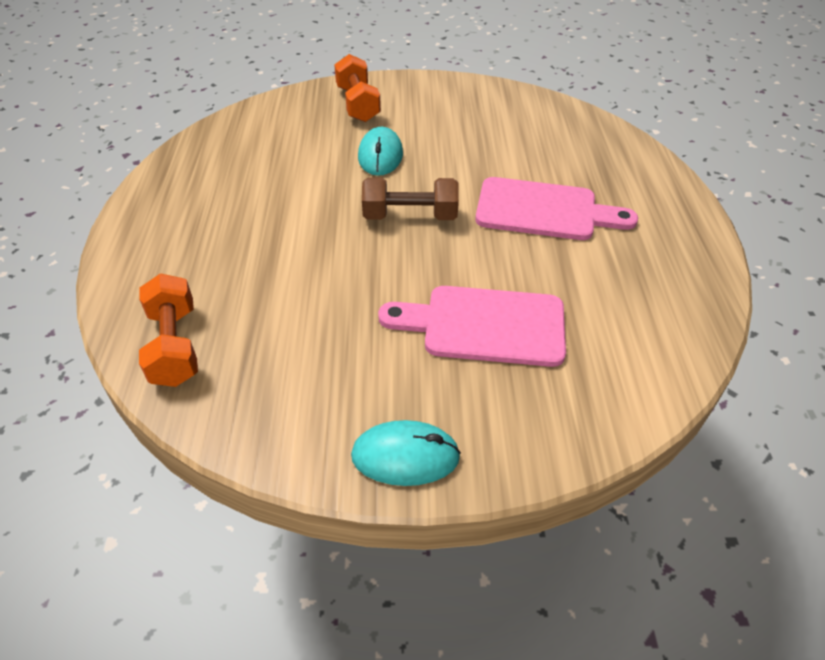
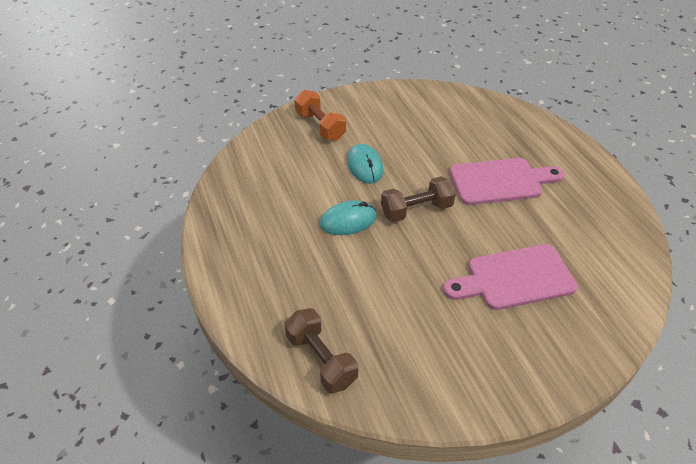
camera: 20 degrees left, 0 degrees up
(174, 346) = (321, 359): orange dumbbell -> brown dumbbell
(405, 456) = (522, 385): turquoise mouse -> turquoise mouse (348, 221)

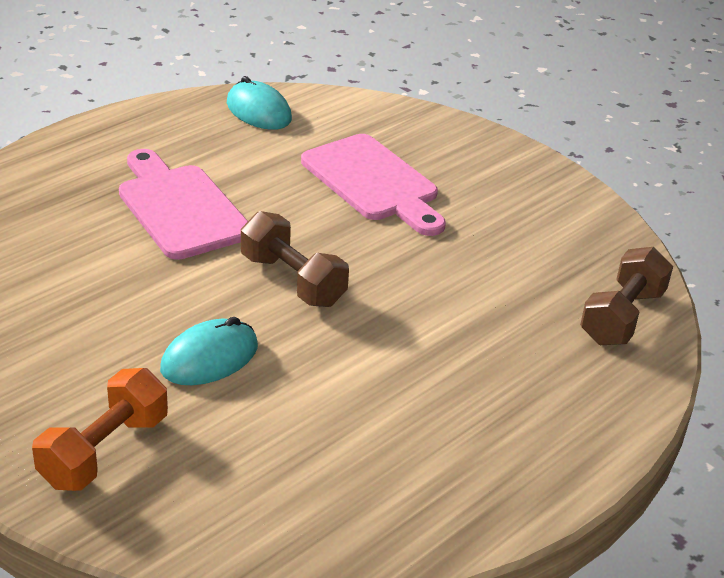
camera: 115 degrees left, 10 degrees down
(348, 221) = (360, 348): turquoise mouse -> turquoise mouse (258, 111)

